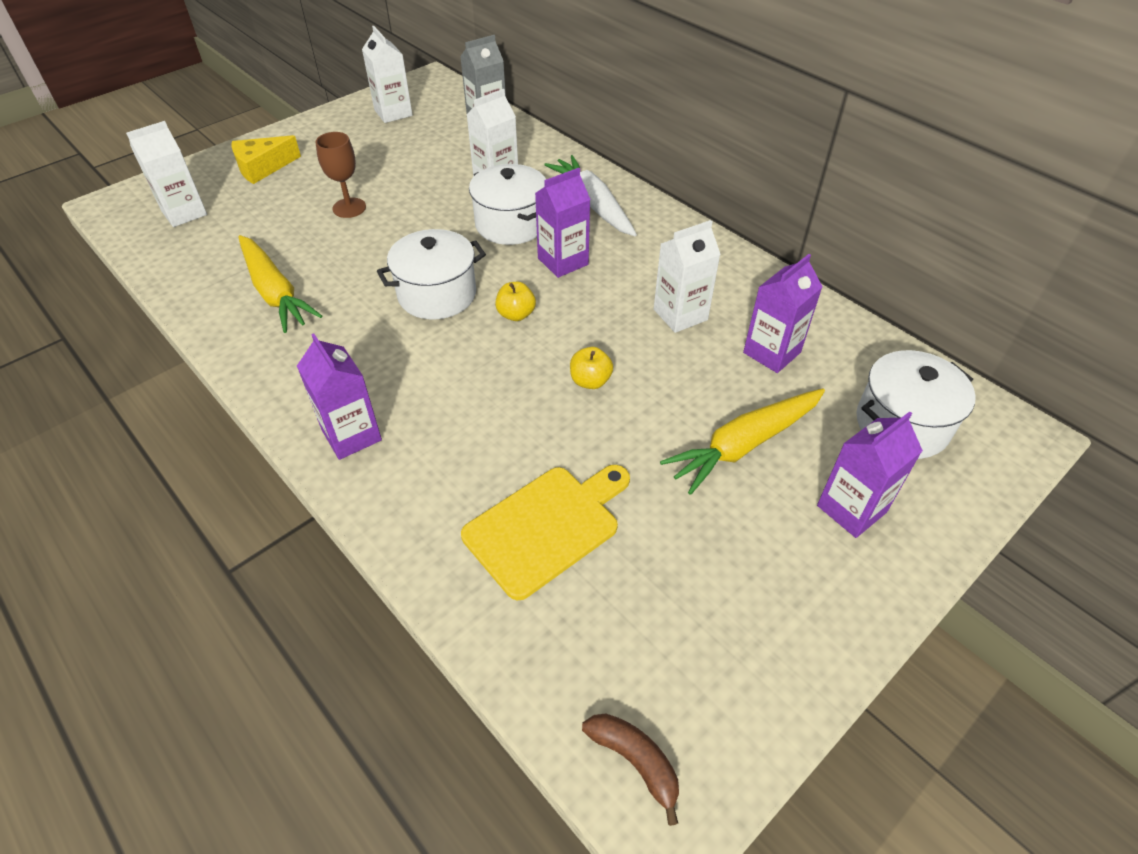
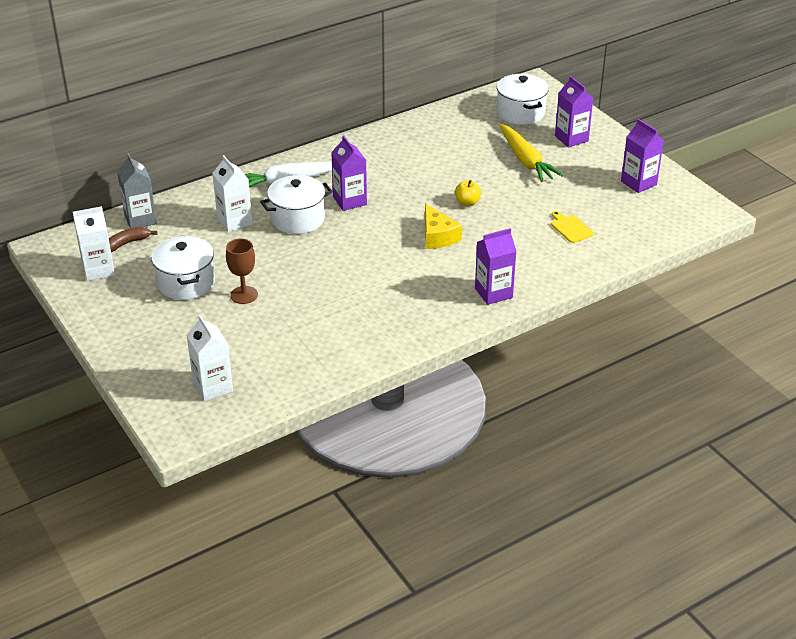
camera: 80 degrees left, 10 degrees down
(262, 167) = (158, 345): yellow cheese -> yellow cheese (437, 236)
(275, 292) = (342, 330): yellow carrot -> none
(437, 294) = (368, 255): white pot -> white pot (186, 283)
(516, 314) = (399, 224): yellow apple -> none
(546, 527) = (570, 228): yellow cutting board -> yellow cutting board, size x0.54
(635, 761) = (693, 216): brown banana -> brown banana (127, 243)
(680, 315) = (417, 164): white carton -> none
(772, 352) = (458, 139): purple carton -> purple carton (638, 183)

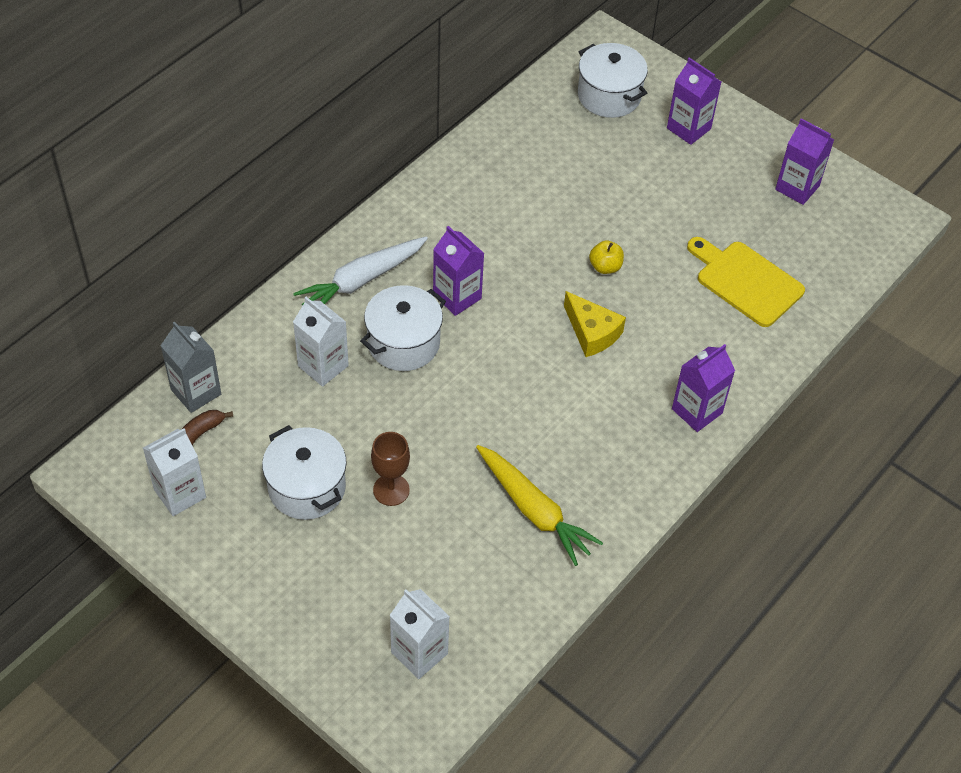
camera: 20 degrees left, 15 degrees up
(526, 160) = (648, 178): yellow carrot -> yellow carrot (534, 510)
(570, 228) = (746, 281): yellow cutting board -> yellow cutting board, size x1.86

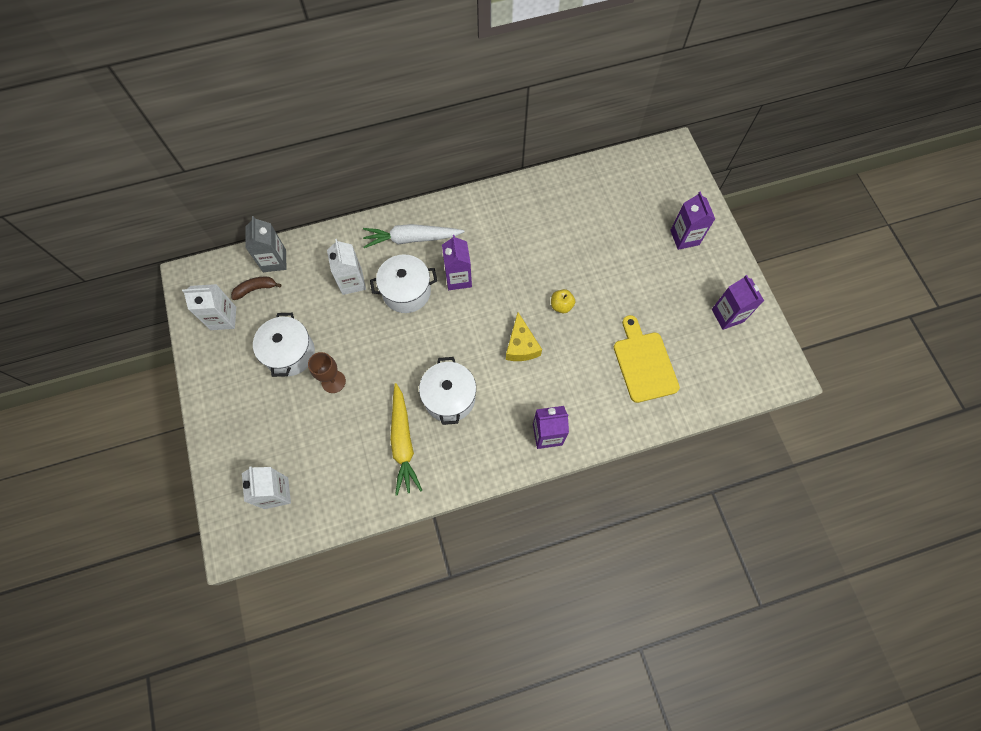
camera: 35 degrees right, 15 degrees up
(609, 96) = (649, 190): white pot -> white pot (449, 398)

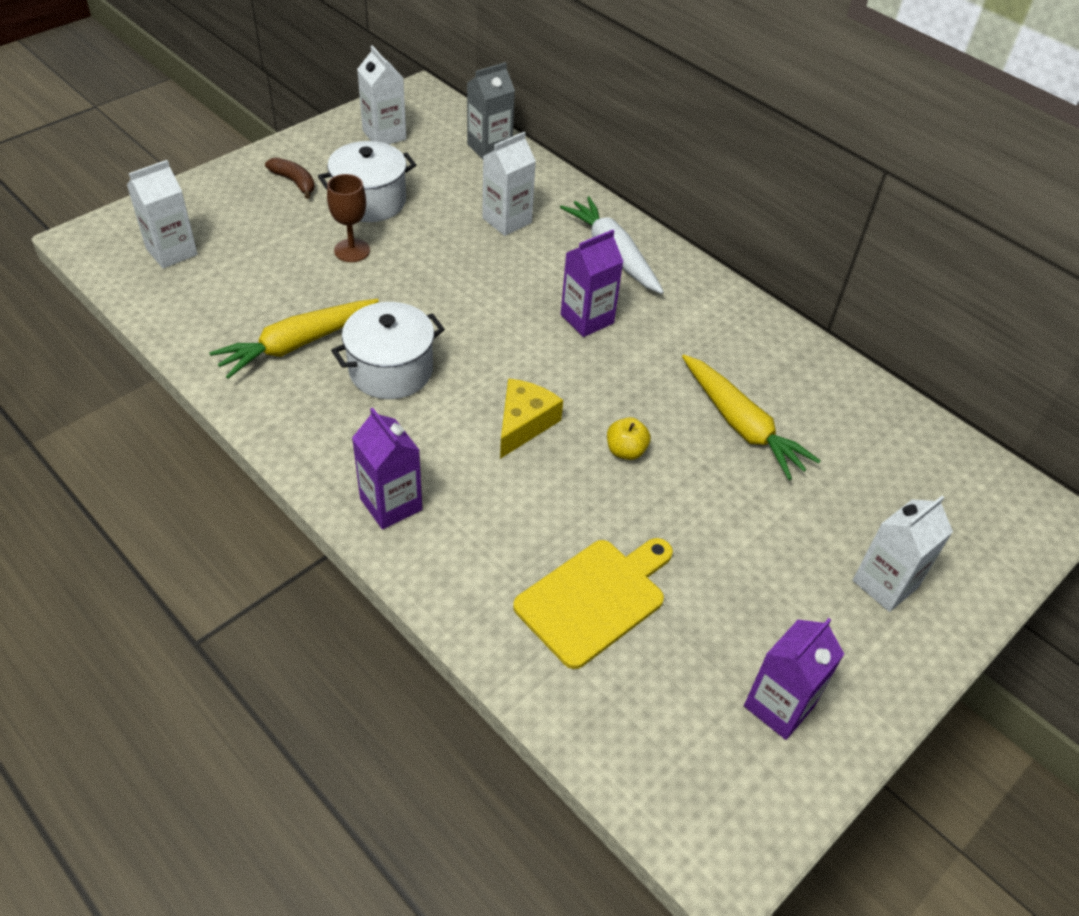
camera: 60 degrees right, 20 degrees down
(256, 289) = (440, 146): brown banana -> brown banana (294, 182)
(406, 292) = (528, 274): white pot -> none
(521, 345) = (524, 423): yellow cheese -> yellow cheese turned 150 degrees clockwise
(568, 244) = (741, 425): none -> yellow carrot
(684, 237) = (885, 584): purple carton -> white carton

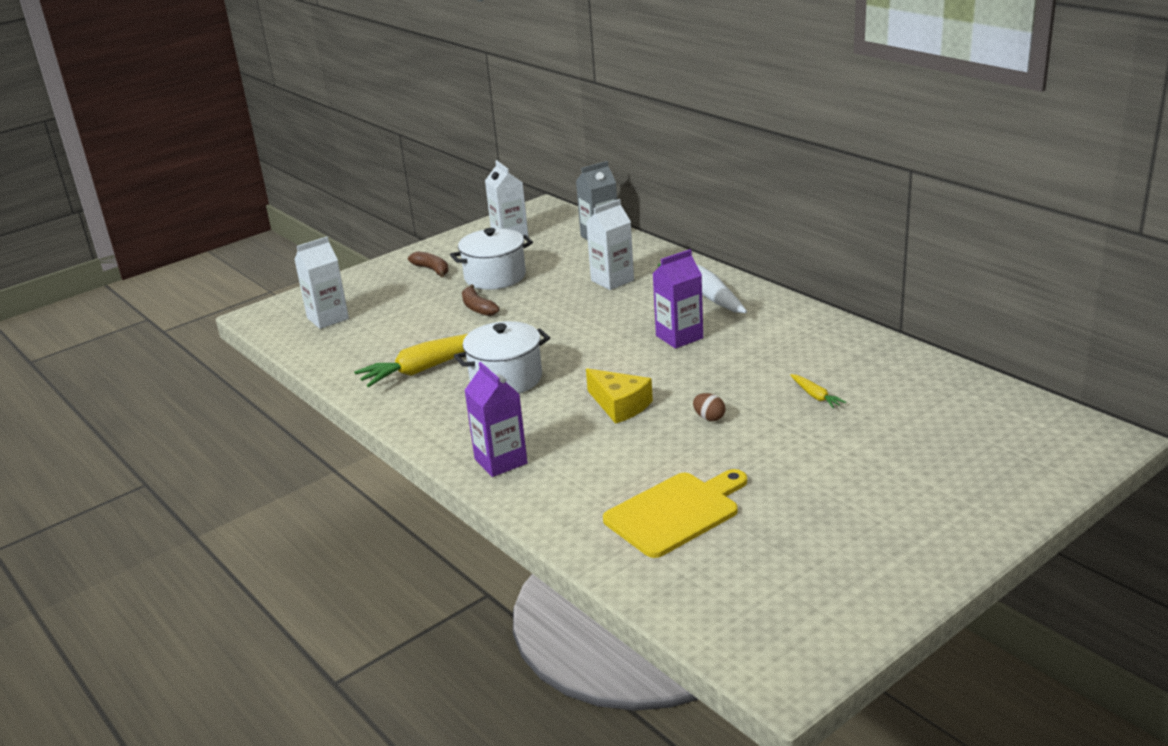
camera: 10 degrees right, 20 degrees down
(352, 250) = (477, 308): brown goblet -> brown banana
(524, 423) = (619, 405): yellow cheese -> yellow cheese turned 105 degrees clockwise
(625, 451) = (709, 418): yellow apple -> brown egg
(741, 425) = (815, 396): yellow carrot -> yellow carrot, size x0.46
(779, 706) = (841, 575): purple carton -> none
(885, 584) = (945, 492): white carton -> none

